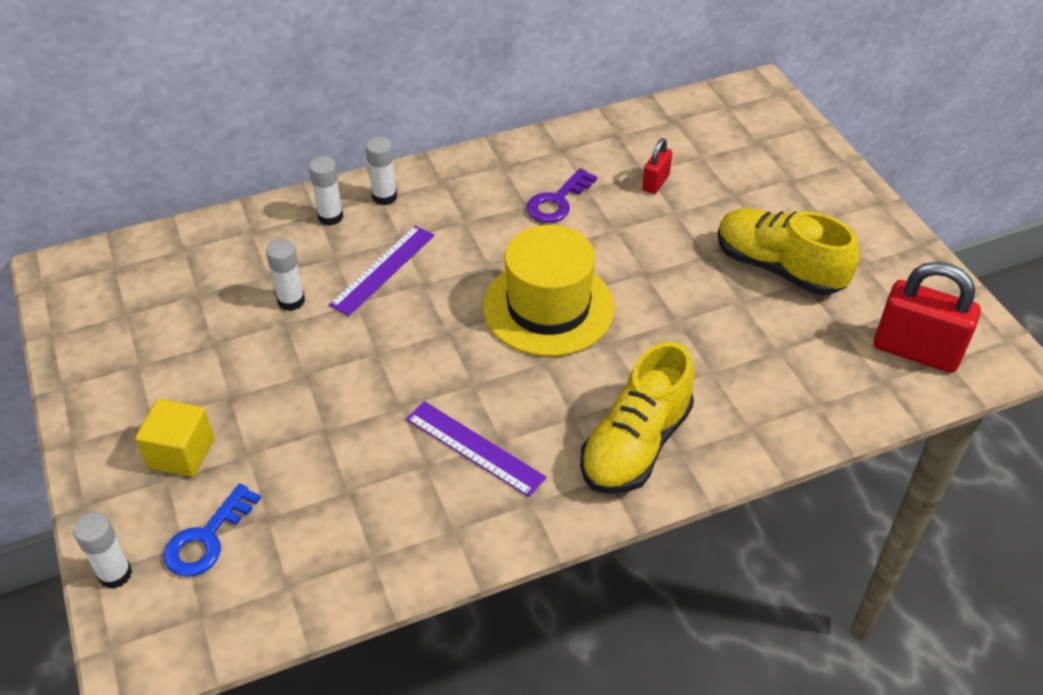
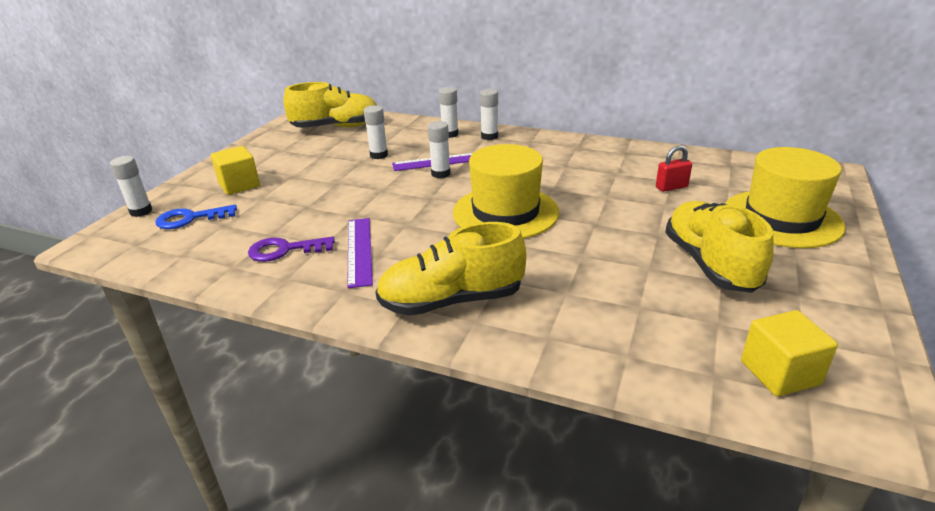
camera: 45 degrees right, 15 degrees down
(153, 281) = (336, 127): none -> yellow shoe
(409, 290) = (440, 174): none -> white glue stick
(557, 201) = (587, 172): purple key -> purple key (285, 250)
(777, 177) = (781, 218): none -> yellow hat
(916, 351) = (779, 373): red padlock -> yellow cube

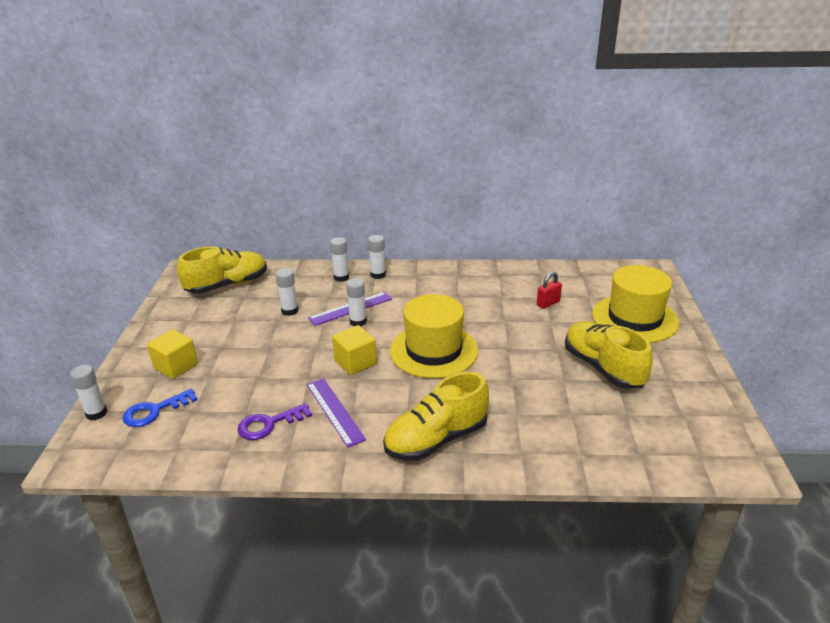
camera: 20 degrees left, 0 degrees up
(779, 373) = (677, 442): yellow cube -> yellow cube (355, 362)

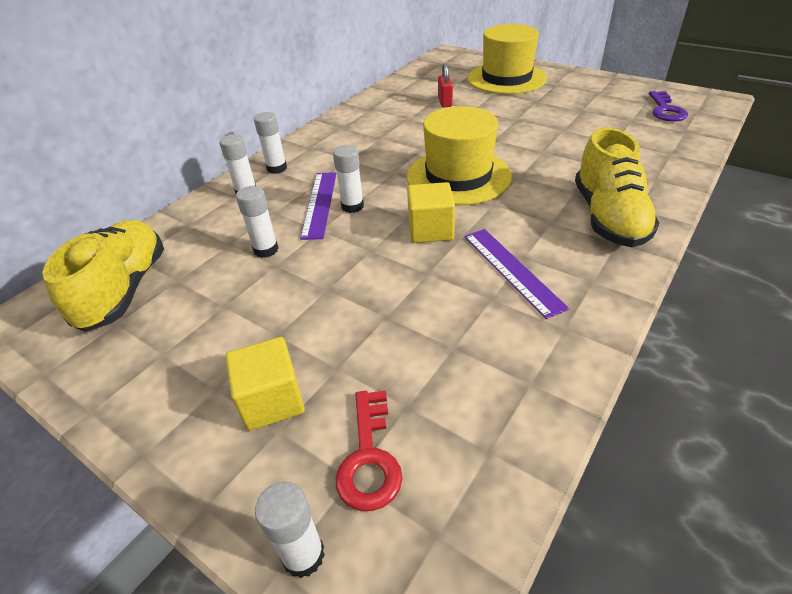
camera: 55 degrees left, 10 degrees up
(154, 411) = (369, 458): blue key -> red key
(269, 424) = (498, 332): purple key -> purple key (665, 110)
(334, 411) = (512, 270): purple ruler -> purple ruler turned 60 degrees clockwise
(603, 368) = (561, 110): yellow shoe -> none

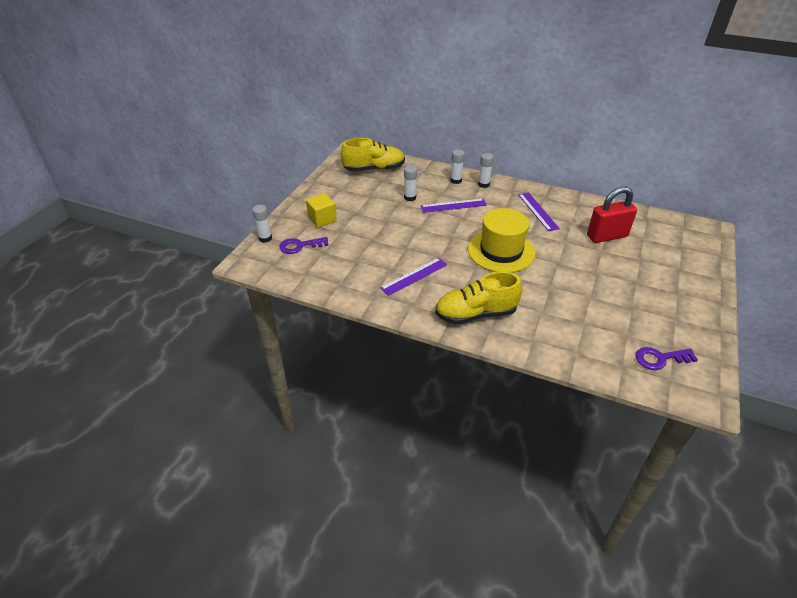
camera: 75 degrees right, 0 degrees up
(352, 206) = (455, 217): white glue stick -> none
(369, 458) = (300, 246): red key -> purple key
(372, 136) = (537, 211): none -> purple ruler
(430, 230) = (441, 246): yellow cube -> none
(445, 102) = (606, 236): red padlock -> red padlock, size x1.97
(506, 78) = (673, 265): yellow hat -> none

